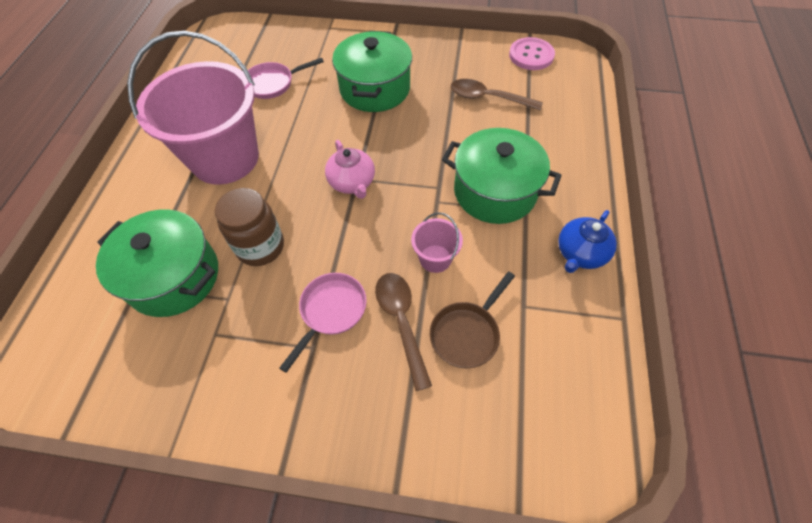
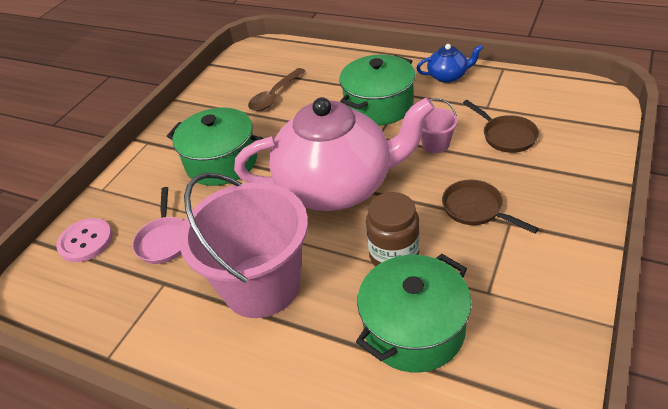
camera: 70 degrees left, 15 degrees down
(331, 311) = (476, 209): pink pan -> brown pan
(352, 183) = (337, 186): pink teapot -> pink teapot, size x2.45
(401, 322) = (492, 168): brown spoon -> none
(531, 55) = (238, 67): pink button -> pink button (86, 241)
(580, 253) = (448, 76): blue teapot -> blue teapot turned 60 degrees counterclockwise

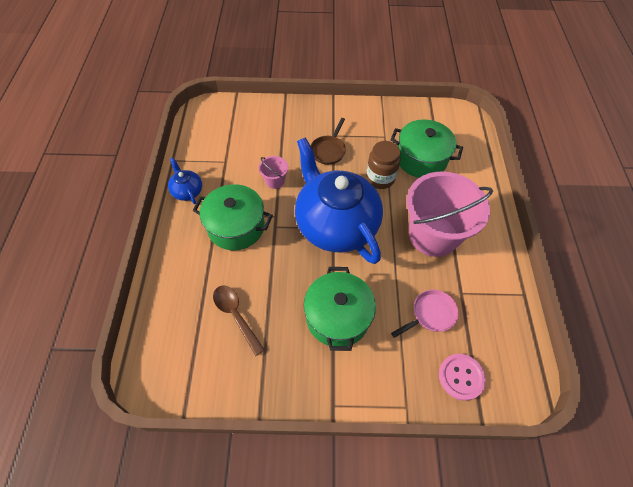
camera: 120 degrees left, 15 degrees up
(274, 96) = (235, 315): brown spoon -> brown spoon turned 135 degrees counterclockwise
(337, 186) = (335, 224): pink teapot -> blue teapot
(506, 136) = (256, 147): brown pan -> none

